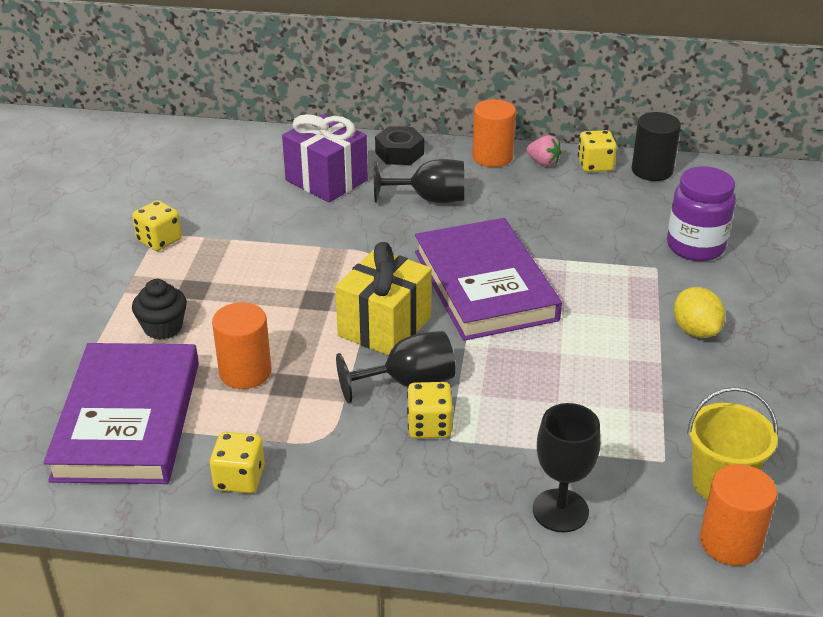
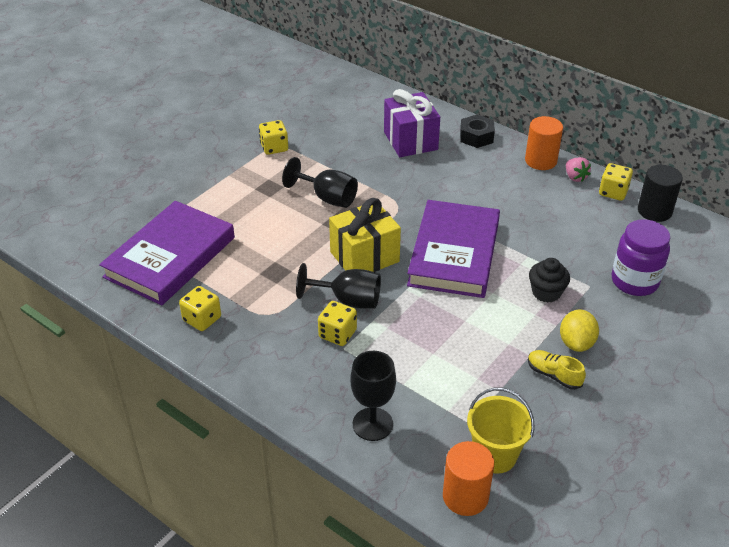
camera: 30 degrees right, 5 degrees up
(163, 327) = (232, 206): black cupcake -> black cupcake (546, 292)
(245, 372) = (257, 254): orange cylinder -> none
(430, 199) = (469, 178): black goblet -> black goblet (327, 198)
(703, 373) = (553, 375): none -> yellow shoe

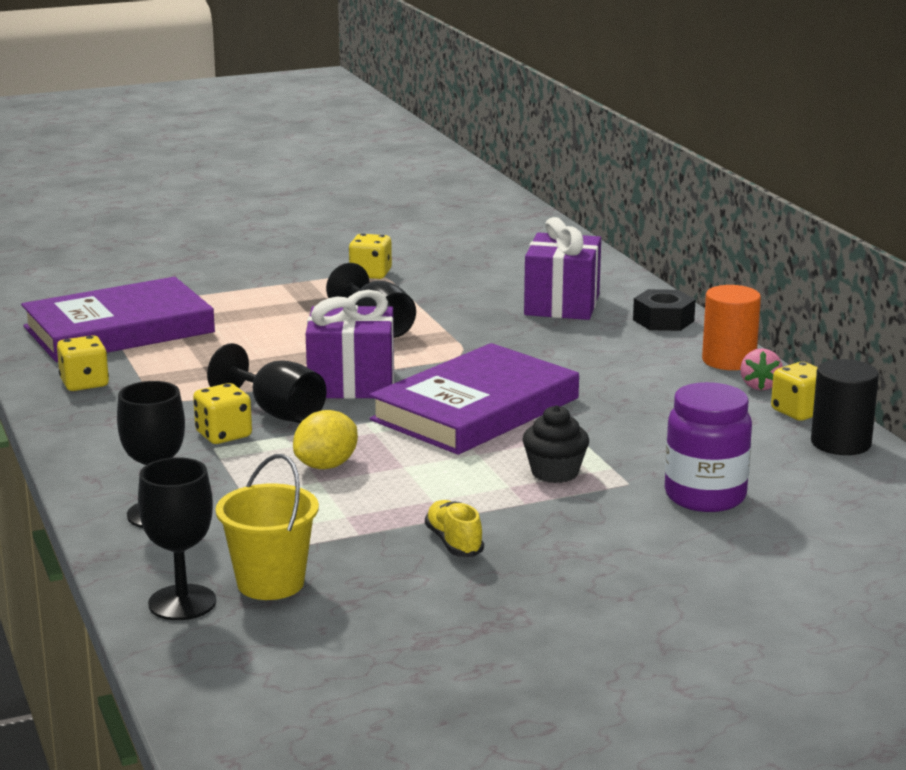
camera: 30 degrees right, 20 degrees down
(364, 257) = (351, 384): yellow gift -> purple gift
(465, 496) = (182, 603): orange cylinder -> black goblet
(576, 343) = (530, 525): yellow lemon -> yellow lemon (326, 466)

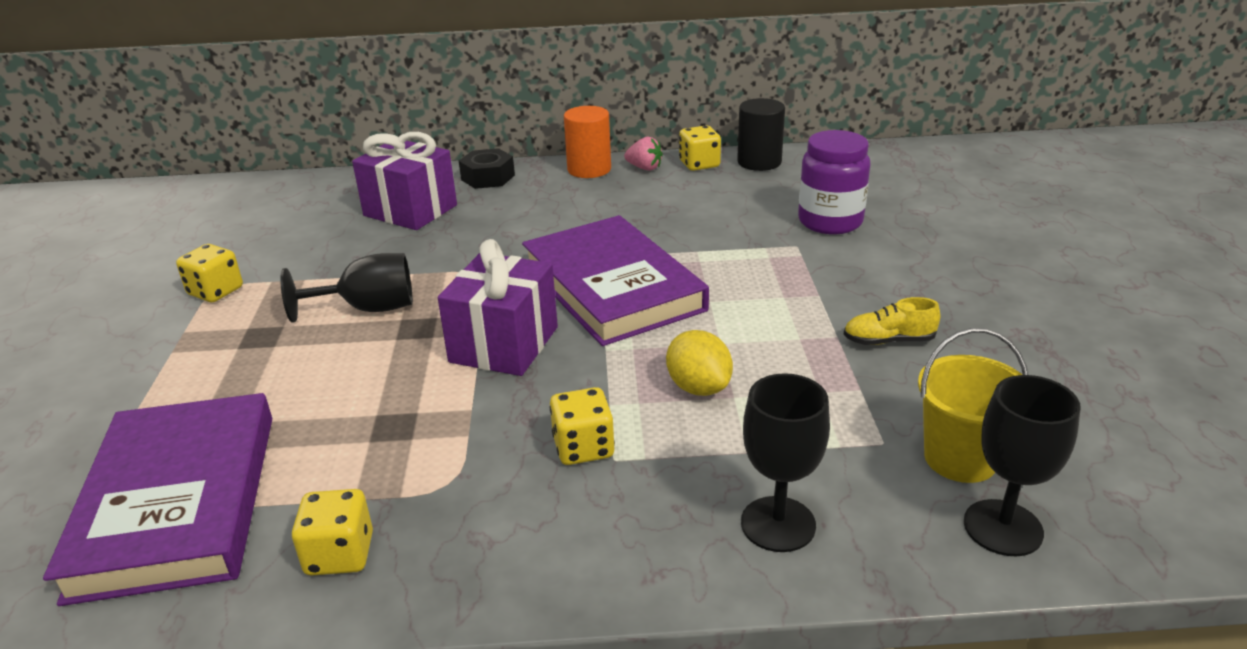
camera: 70 degrees left, 10 degrees up
(277, 412) = (546, 401): black goblet -> none
(555, 472) = (764, 272): black cupcake -> none

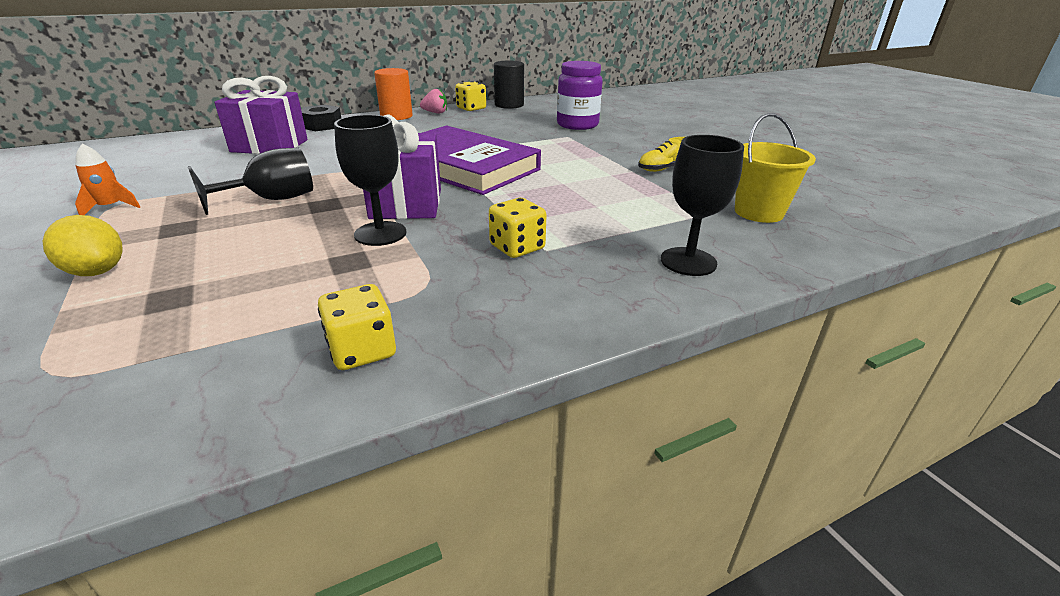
camera: 25 degrees left, 0 degrees up
(177, 502) = (158, 350): purple book -> none
(215, 291) = (110, 207): yellow dice -> orange rocket
(698, 387) = (569, 205): yellow lemon -> yellow lemon (97, 271)
(1003, 528) = (815, 238): black goblet -> black goblet (380, 234)

